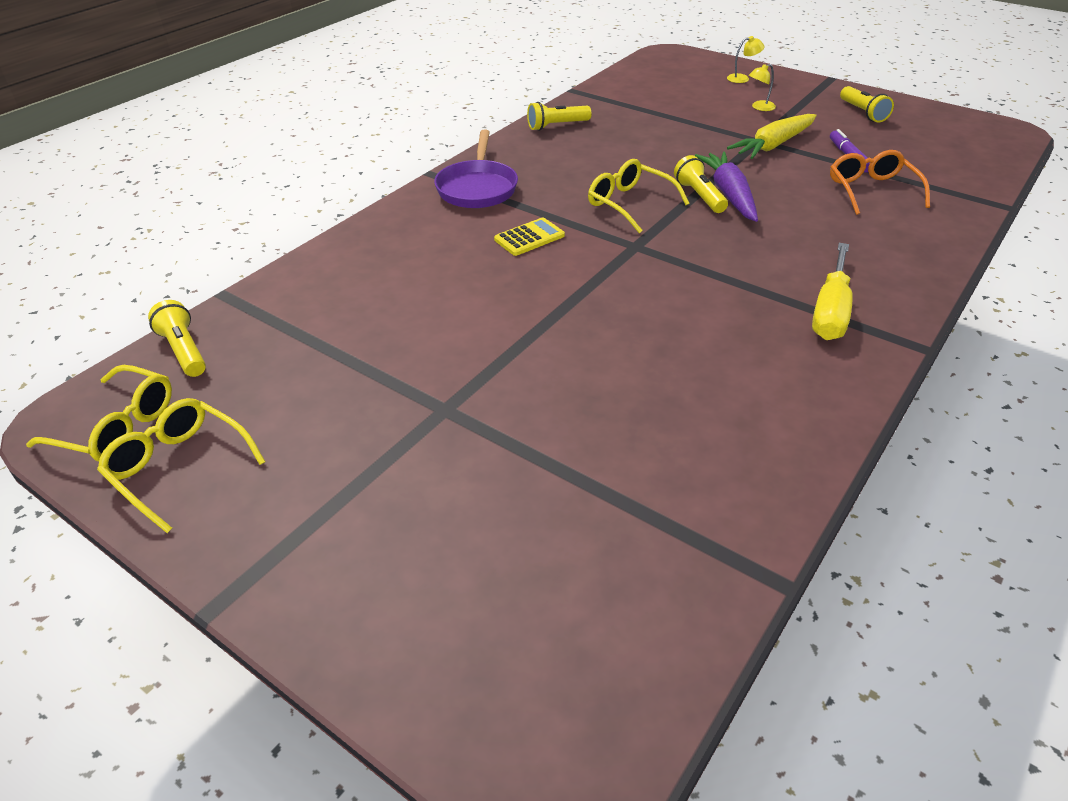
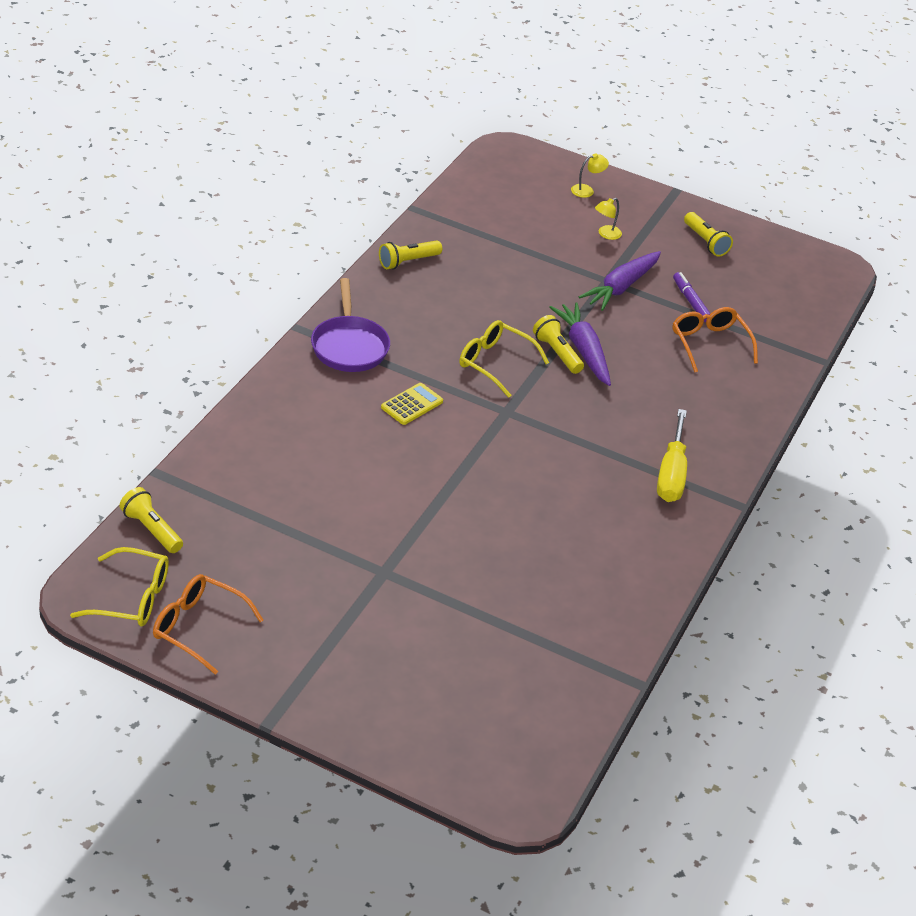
camera: 15 degrees left, 0 degrees up
(179, 467) = (198, 627): yellow glasses -> orange glasses
(773, 145) = (621, 287): yellow carrot -> purple carrot

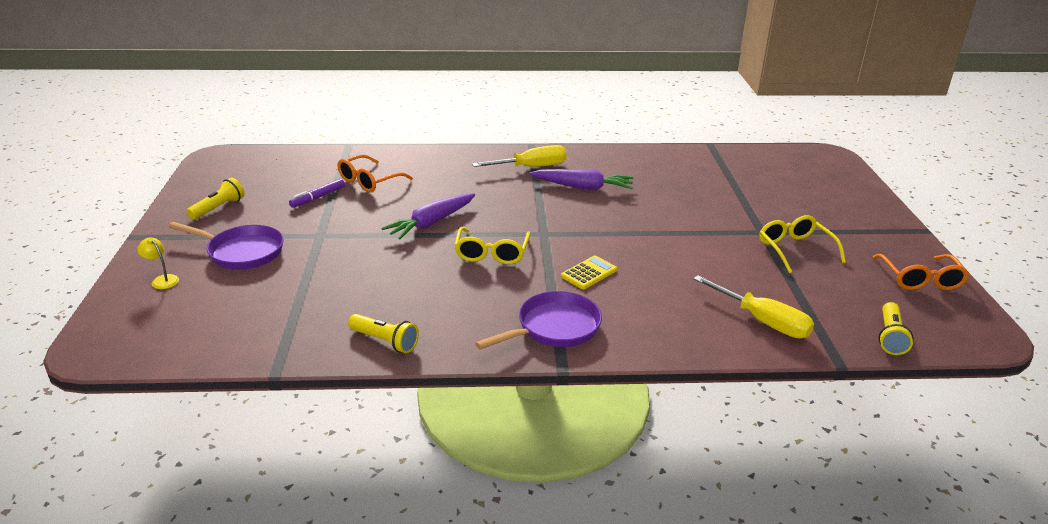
camera: 115 degrees left, 10 degrees down
(132, 598) = (951, 316): yellow glasses -> yellow glasses (794, 249)
(248, 466) = (762, 321): none -> yellow screwdriver
(412, 404) = (589, 273): yellow calculator -> yellow calculator turned 120 degrees clockwise
(557, 353) = (447, 232): yellow flashlight -> none
(606, 234) = (242, 252): yellow lamp -> purple pan
(621, 287) = (324, 227): purple carrot -> purple carrot (583, 187)

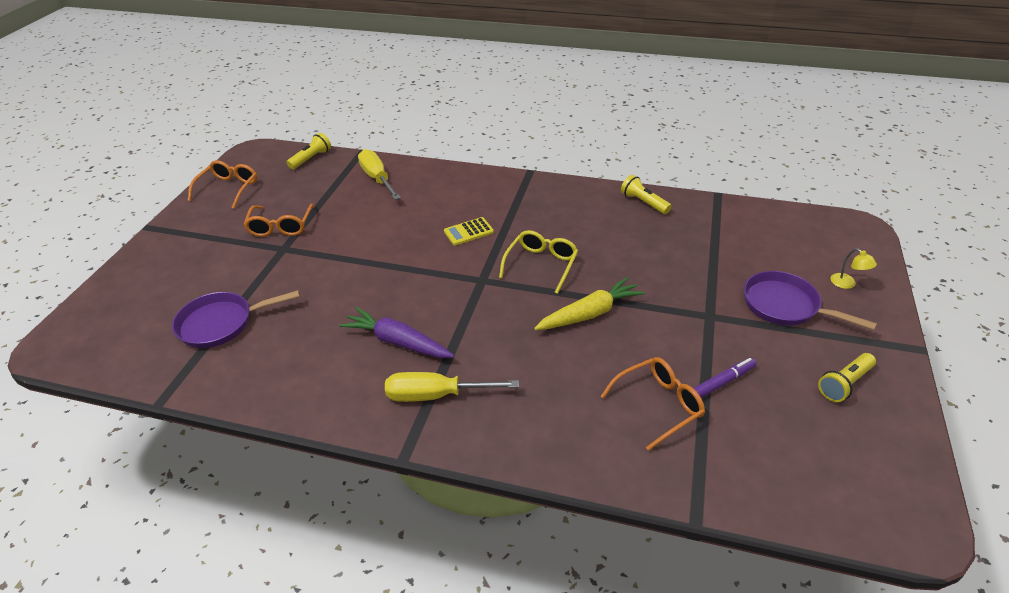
camera: 160 degrees left, 10 degrees up
(431, 223) = (590, 313): purple carrot -> yellow carrot
(554, 328) = (522, 194): purple pan -> purple pan (221, 323)
(794, 249) = (281, 227): yellow glasses -> orange glasses

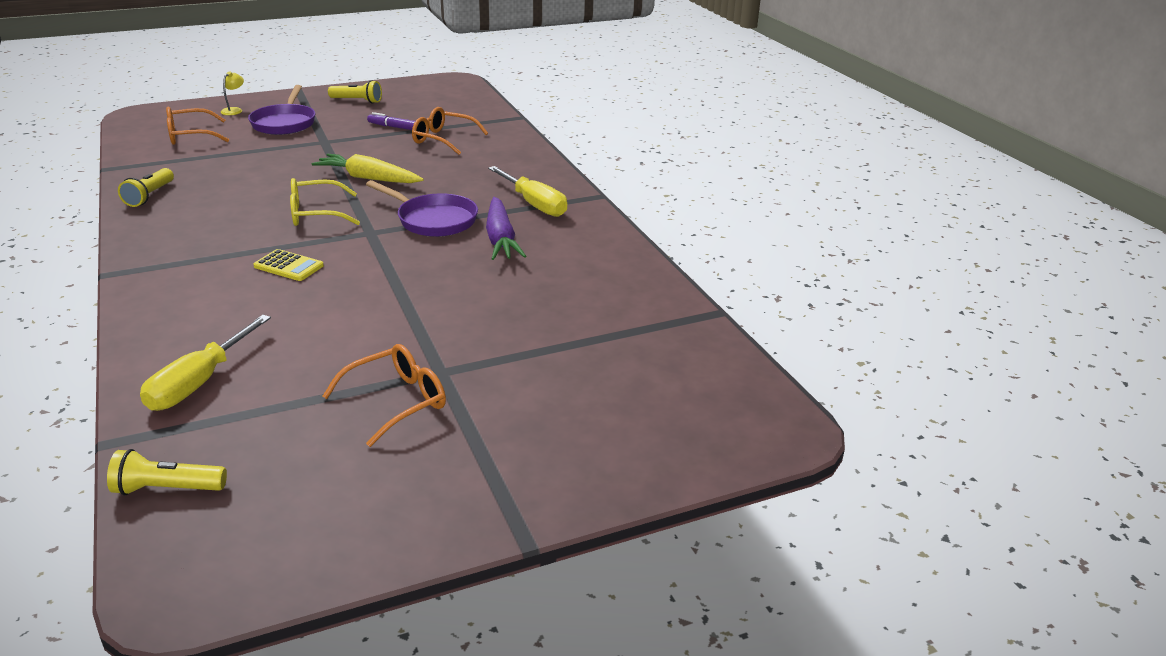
camera: 130 degrees left, 10 degrees down
(221, 323) = (601, 339): purple pan -> purple pan (433, 220)
(229, 188) = (340, 527): orange glasses -> orange glasses (190, 136)

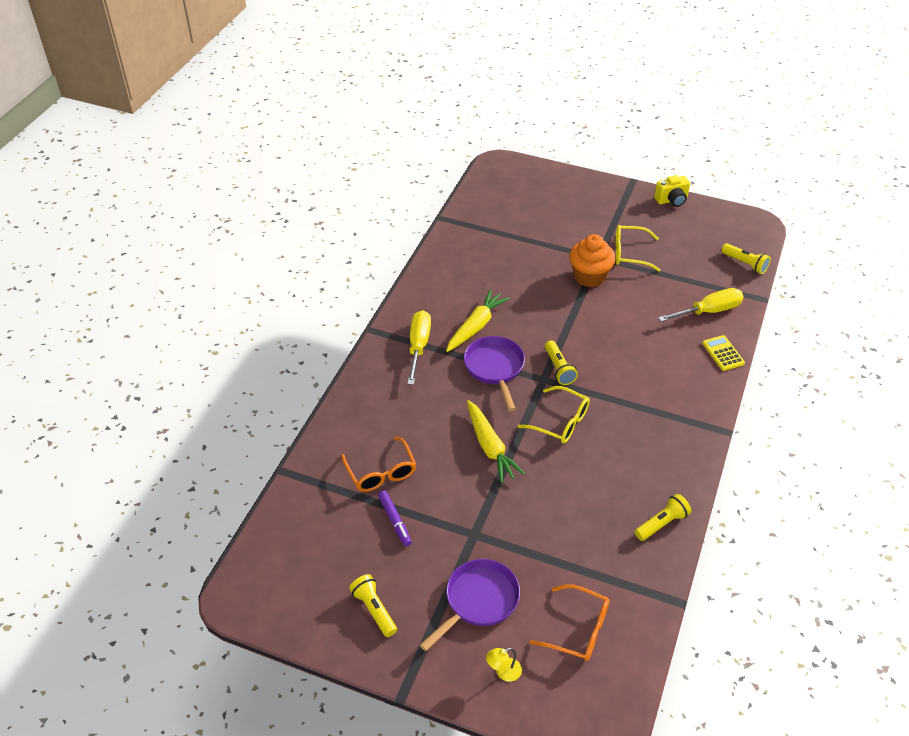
camera: 135 degrees left, 15 degrees up
(289, 266) = (615, 374): yellow calculator -> yellow calculator (723, 353)
(362, 245) = (559, 369): none -> yellow flashlight
(397, 401) = (629, 253): orange glasses -> yellow glasses
(406, 543) = (672, 200): none -> yellow camera
(426, 342) = (589, 276): none -> orange cupcake
(500, 239) = (476, 326): purple carrot -> yellow carrot

